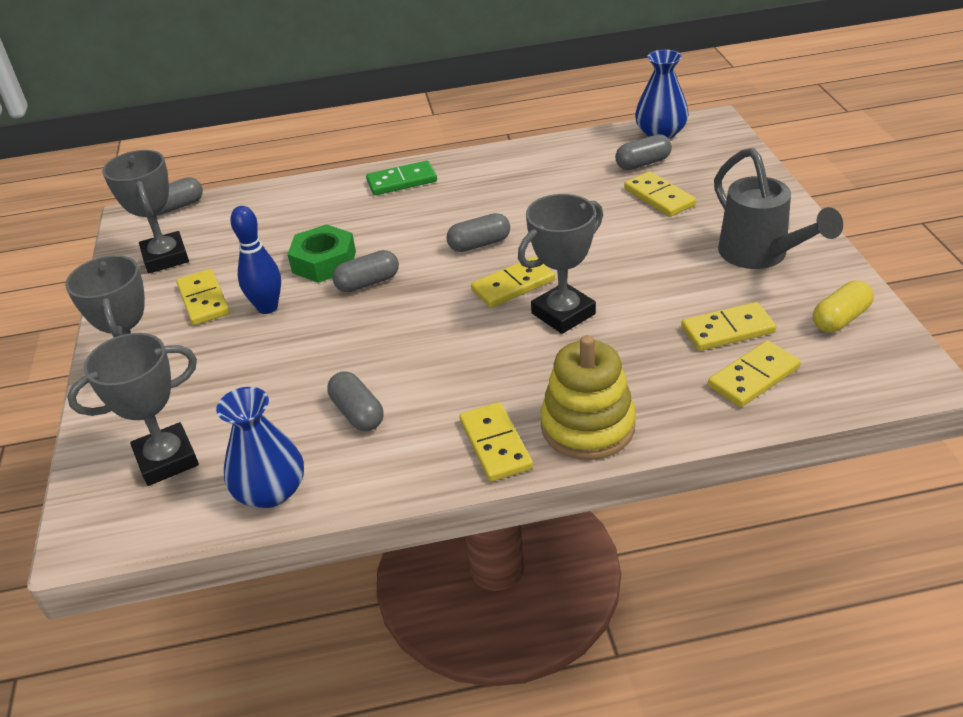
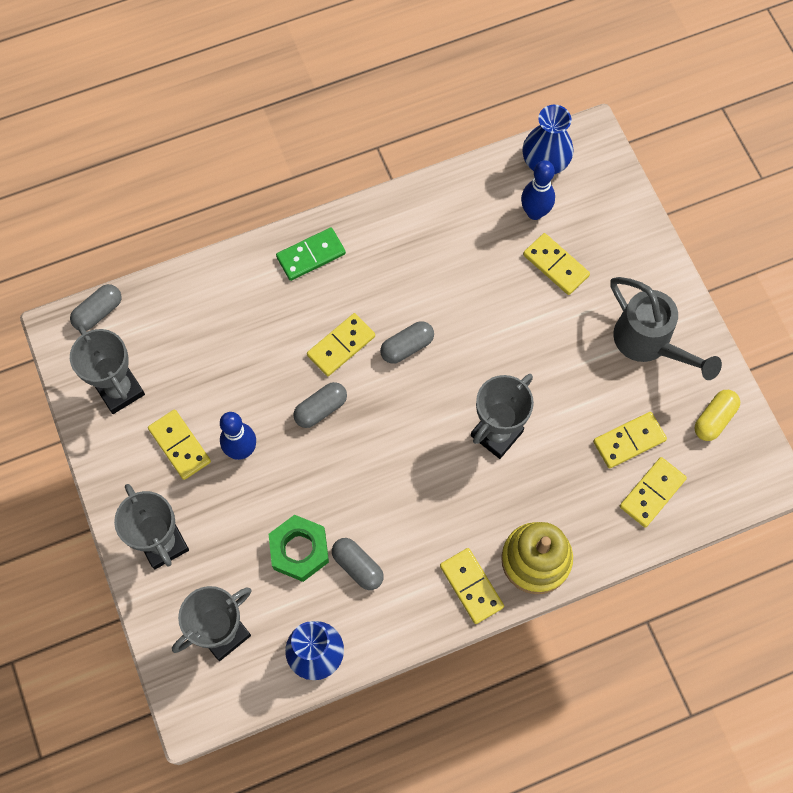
camera: 15 degrees left, 30 degrees up
(324, 262) = (272, 383): green nut -> green nut (299, 550)
(513, 285) = (448, 401): yellow domino -> yellow domino (341, 346)
(643, 163) = (535, 212): grey capsule -> blue bowling pin

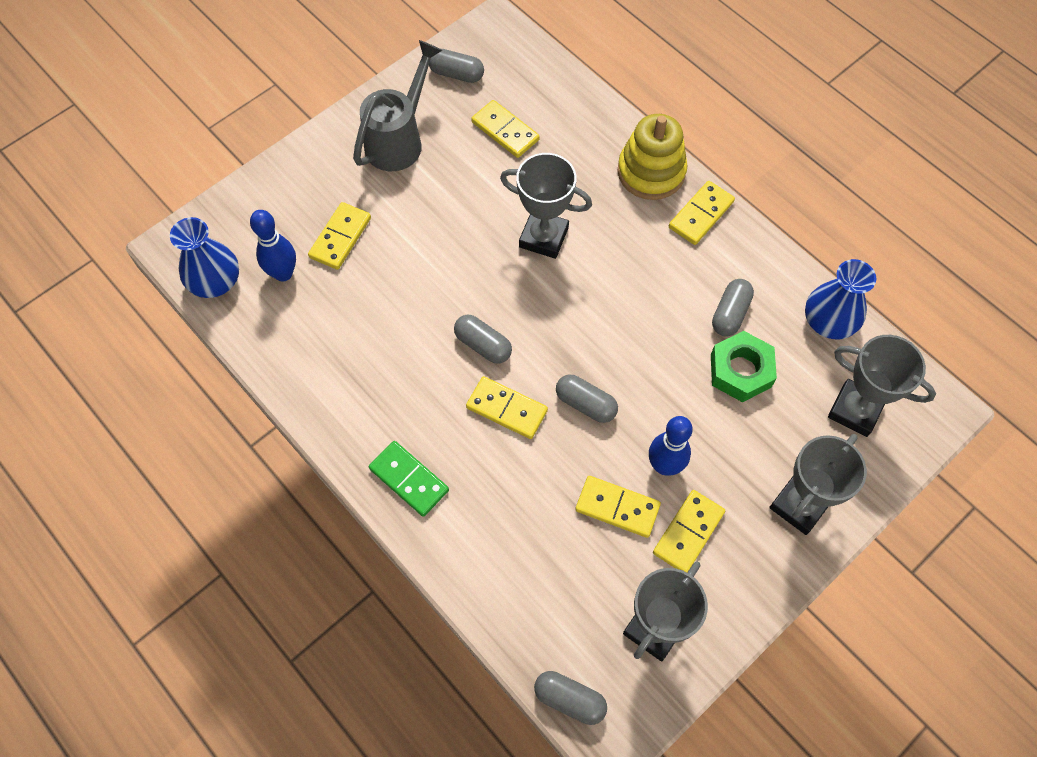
camera: 110 degrees left, 5 degrees down
(652, 493) = (547, 102): yellow domino -> yellow domino (617, 508)
(714, 419) = (456, 74): yellow capsule -> grey capsule

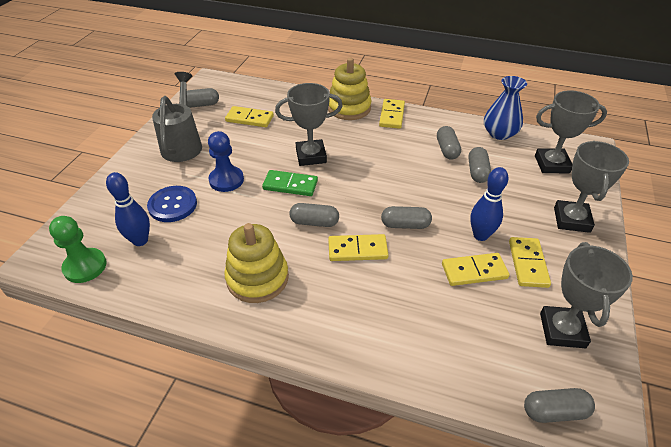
camera: 30 degrees left, 20 degrees down
(215, 281) = (85, 266): blue vase -> green pawn
(340, 237) = (172, 205): yellow domino -> blue button
(377, 389) = (257, 278): none -> yellow stacking toy
(409, 479) = (321, 324): green domino -> green domino (290, 185)
(419, 228) = (226, 180): none -> blue pawn
(740, 371) = (477, 172): green nut -> grey capsule

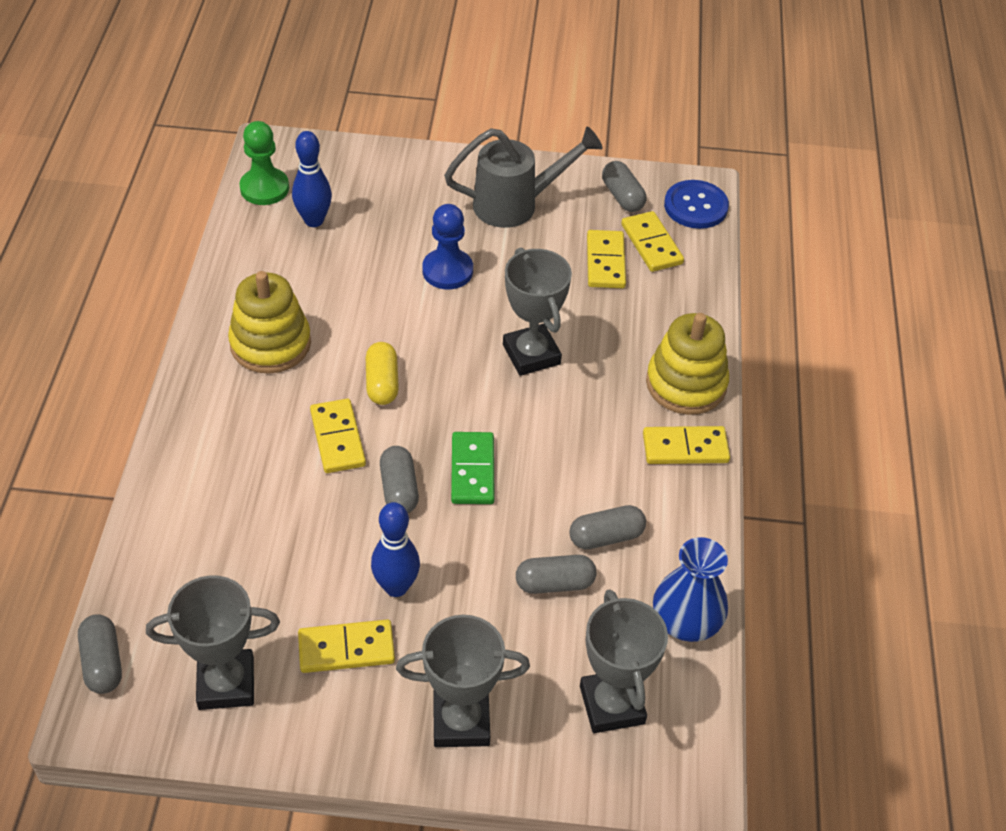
camera: 75 degrees right, 5 degrees up
(172, 205) = (383, 231): blue button -> blue button (695, 206)
(290, 185) = (454, 342): green domino -> green domino (472, 470)
(314, 222) = (382, 383): grey capsule -> yellow capsule
(474, 271) = (319, 578): yellow domino -> yellow domino (651, 244)

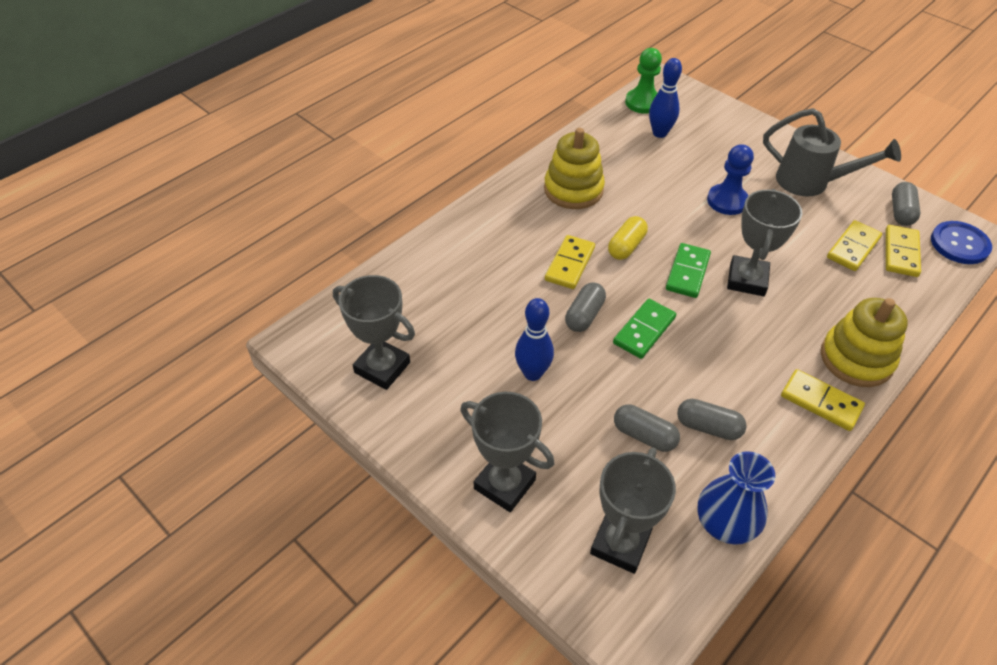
camera: 40 degrees right, 0 degrees up
(103, 662) = (327, 314): grey capsule -> none
(346, 649) = (469, 392): yellow domino -> none
(468, 379) = (687, 272): none -> green domino

